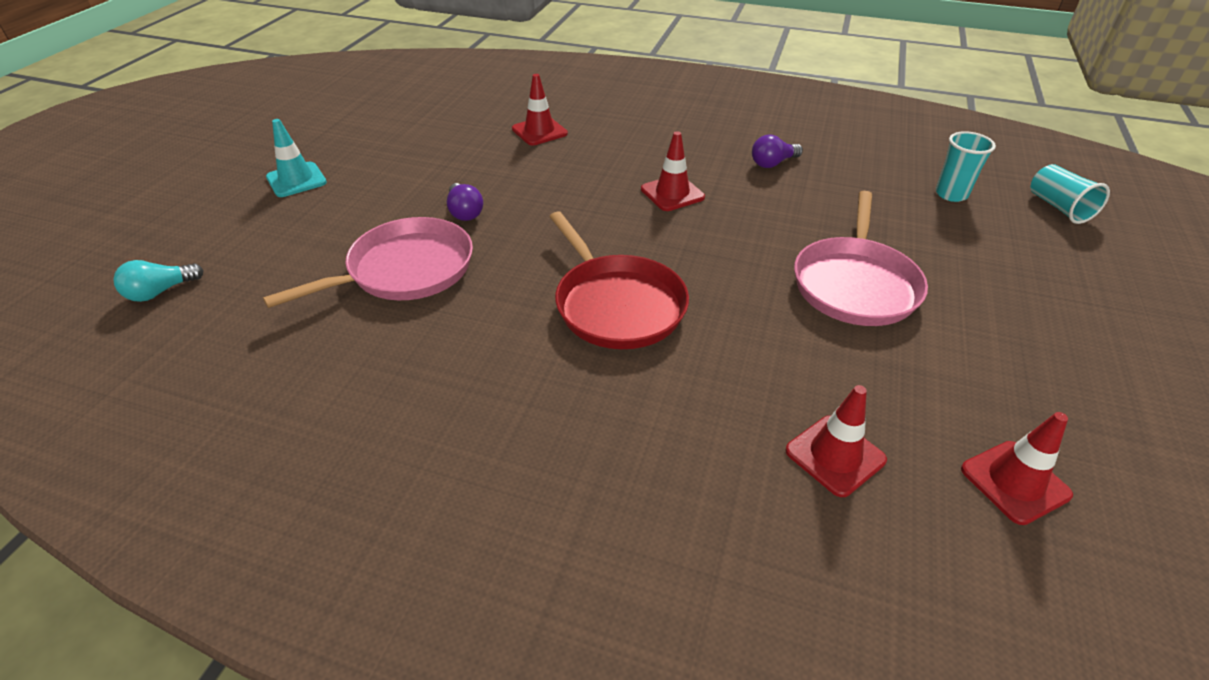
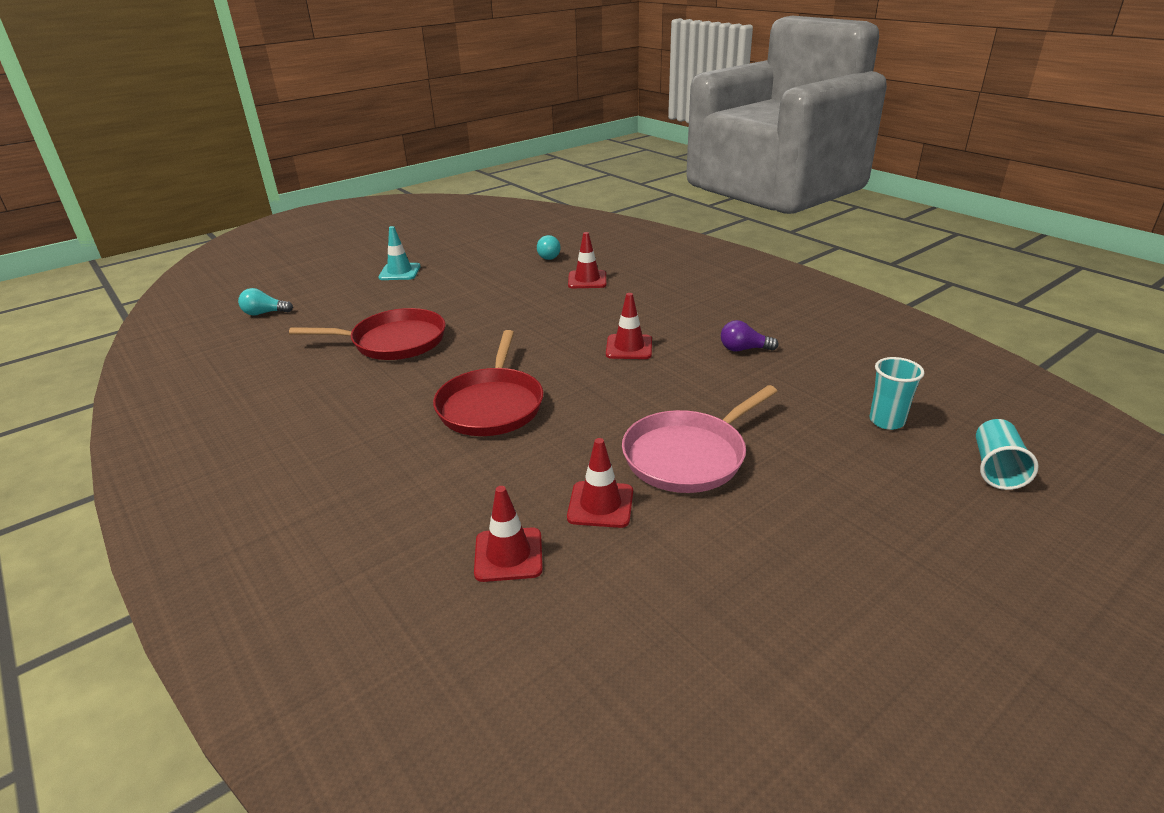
camera: 35 degrees right, 10 degrees down
(405, 270) = (394, 341): pink pan -> red pan
(463, 114) = (549, 256): none -> turquoise light bulb
(465, 212) = (471, 318): purple light bulb -> none
(1015, 482) = (619, 637): red traffic cone -> red traffic cone (600, 505)

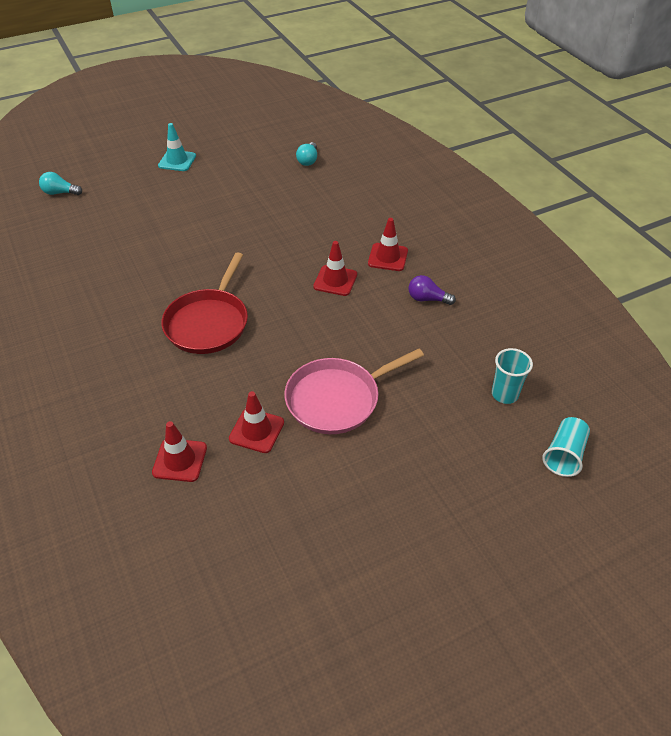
camera: 10 degrees right, 15 degrees up
(394, 341) = (153, 242): red pan -> none
(587, 280) = (330, 196): red traffic cone -> red traffic cone (388, 257)

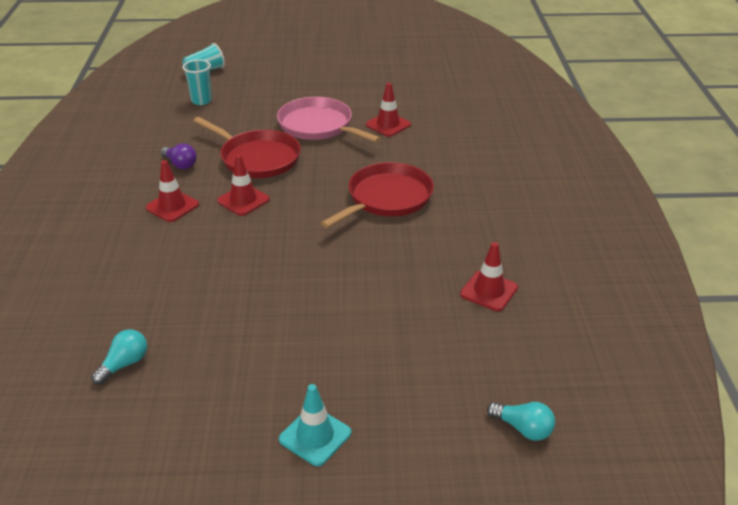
camera: 155 degrees left, 10 degrees down
(180, 460) = (450, 124): red traffic cone -> red traffic cone (489, 291)
(337, 399) = (318, 126): pink pan -> pink pan turned 135 degrees counterclockwise
(363, 330) = (257, 158): none -> red pan

